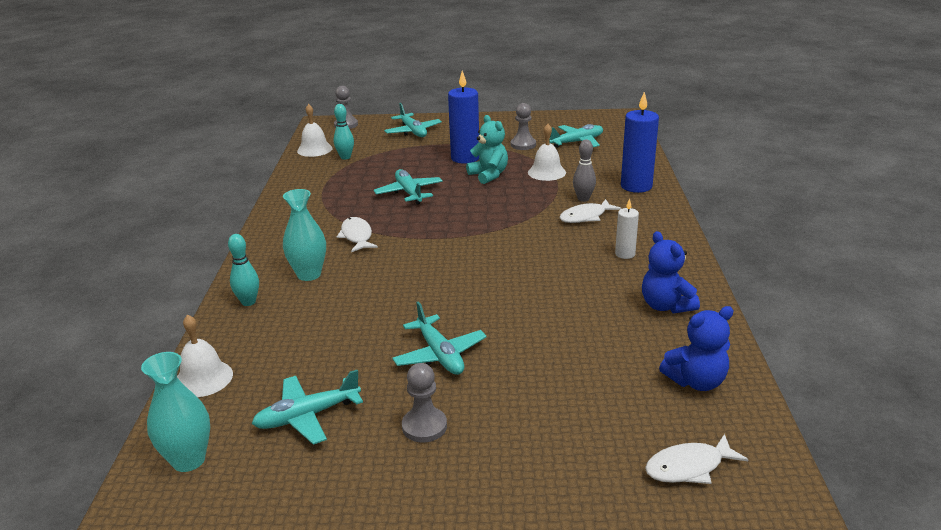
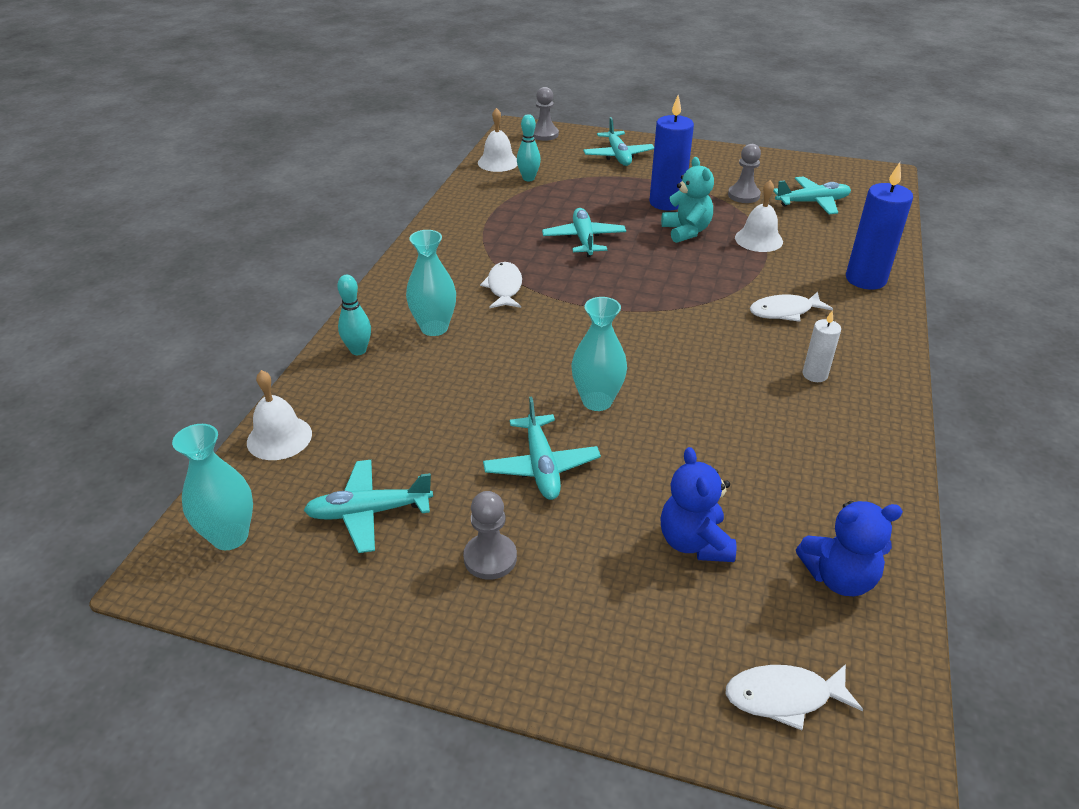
camera: 15 degrees right, 10 degrees up
(466, 301) = (597, 401): none -> turquoise vase
(583, 199) = (791, 285): grey bowling pin -> none
(666, 306) = (840, 460): blue teddy bear -> blue teddy bear (694, 542)

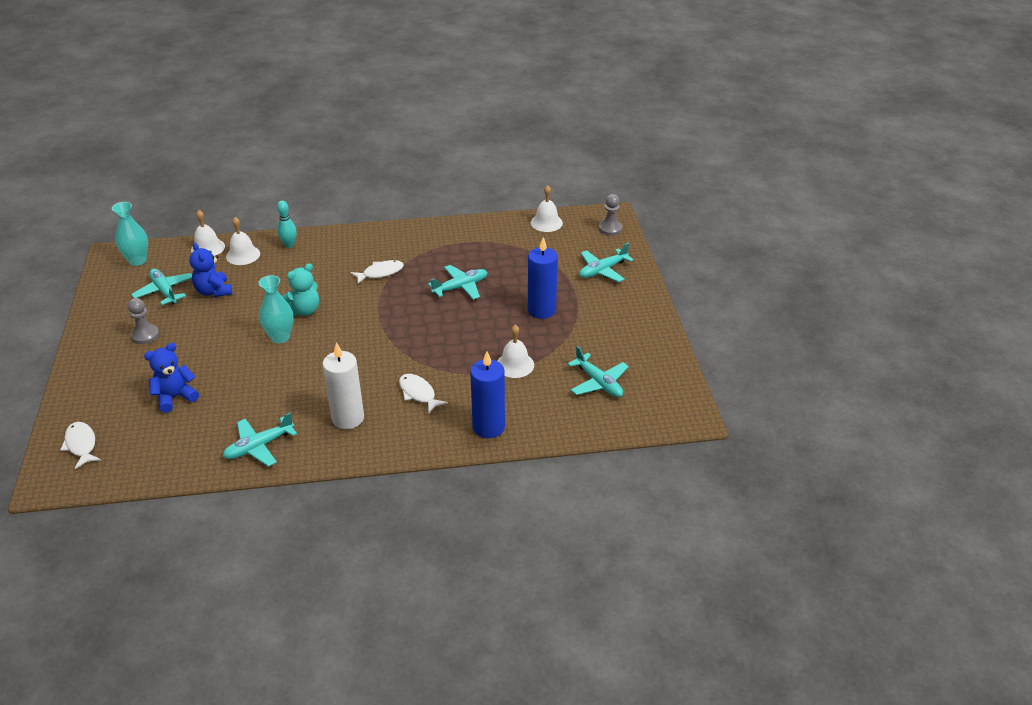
camera: 65 degrees right, 0 degrees up
(340, 401) = (243, 255): none -> white bell
(434, 328) = (323, 262): turquoise vase -> none
(528, 178) = (531, 242): turquoise bowling pin -> none
(541, 466) = (216, 333): turquoise plane -> turquoise plane (259, 447)
(686, 231) = (503, 328): turquoise teddy bear -> turquoise teddy bear (304, 310)
(743, 195) = (583, 345): grey pawn -> none
(815, 375) = (348, 418): white candle -> white candle, size x1.84
(839, 577) = (164, 453): blue teddy bear -> blue teddy bear (214, 291)

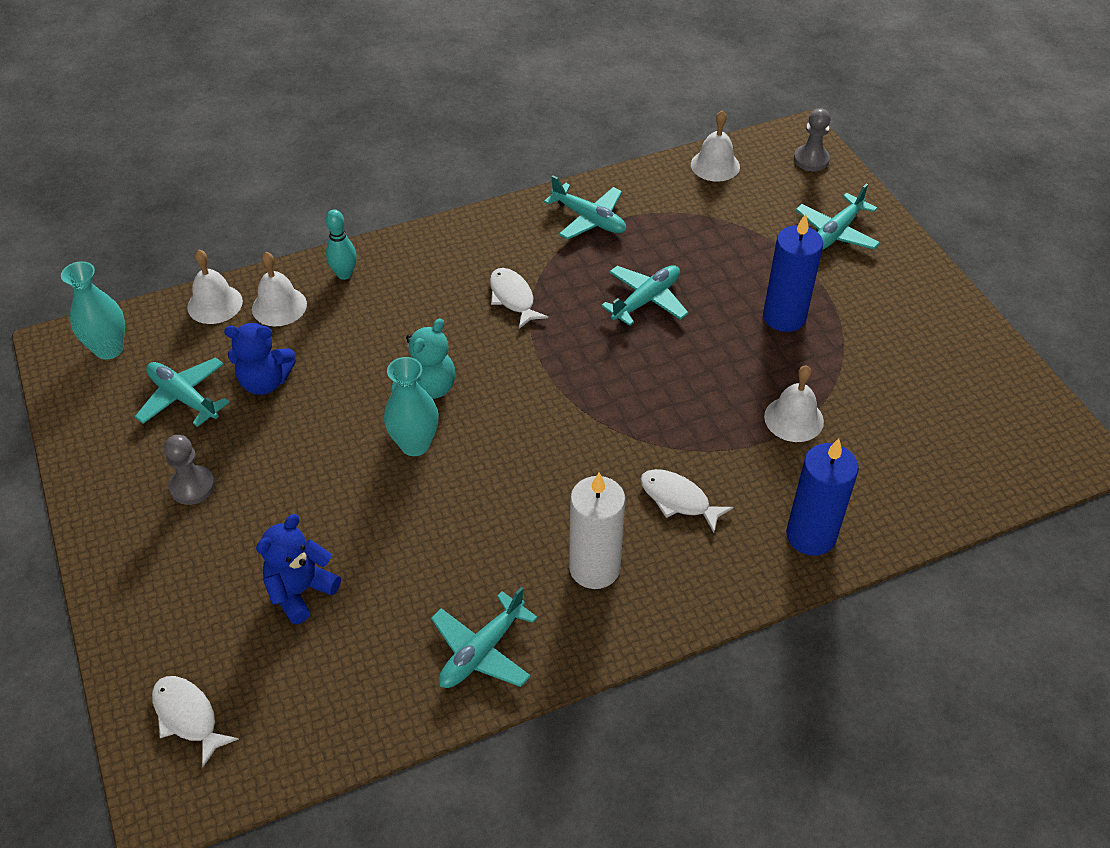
camera: 15 degrees left, 10 degrees up
(214, 291) = (265, 382): blue teddy bear -> blue teddy bear turned 45 degrees counterclockwise
(380, 273) = (513, 298): white fish -> white fish turned 75 degrees counterclockwise
(598, 383) = (927, 424): turquoise plane -> turquoise plane (589, 219)

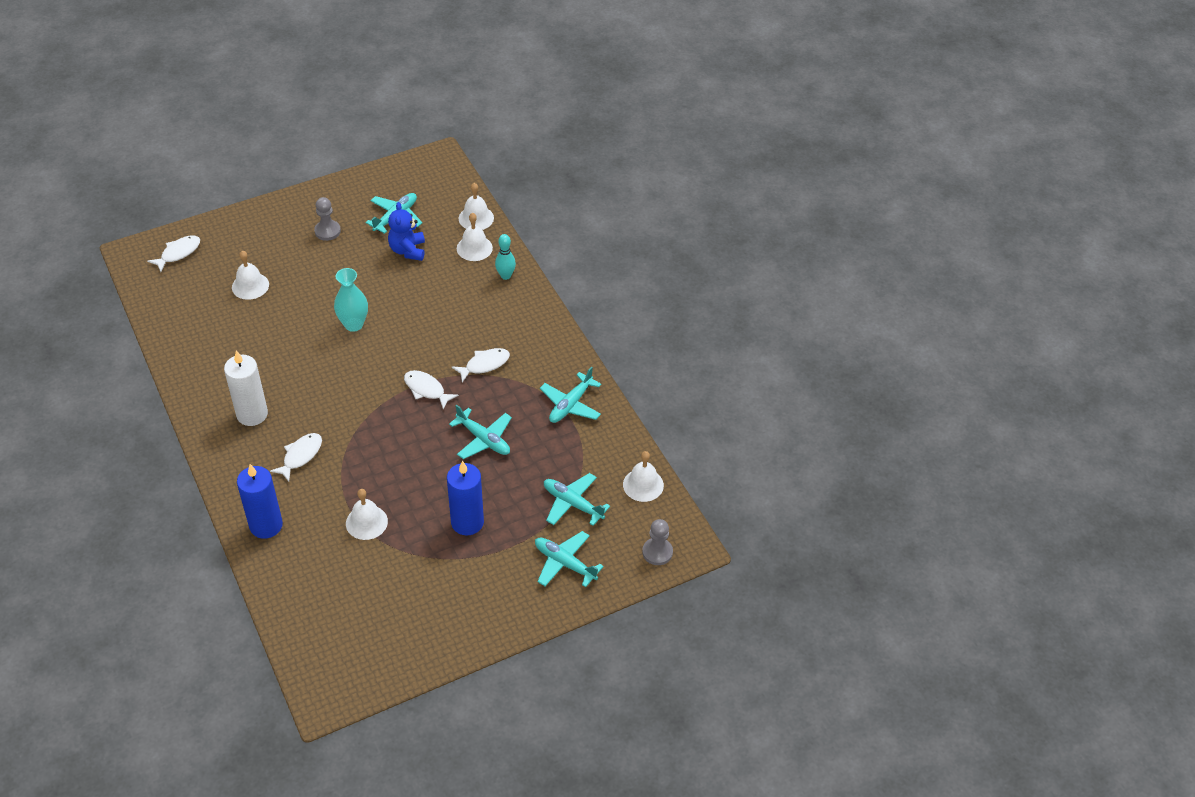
camera: 85 degrees right, 0 degrees up
(109, 349) = (436, 178): turquoise vase -> none
(300, 591) = (250, 286): blue teddy bear -> white bell
(428, 388) = (400, 327): turquoise teddy bear -> none
(482, 651) = (201, 365): turquoise plane -> turquoise plane (572, 503)
(555, 358) = (426, 389): none -> white fish

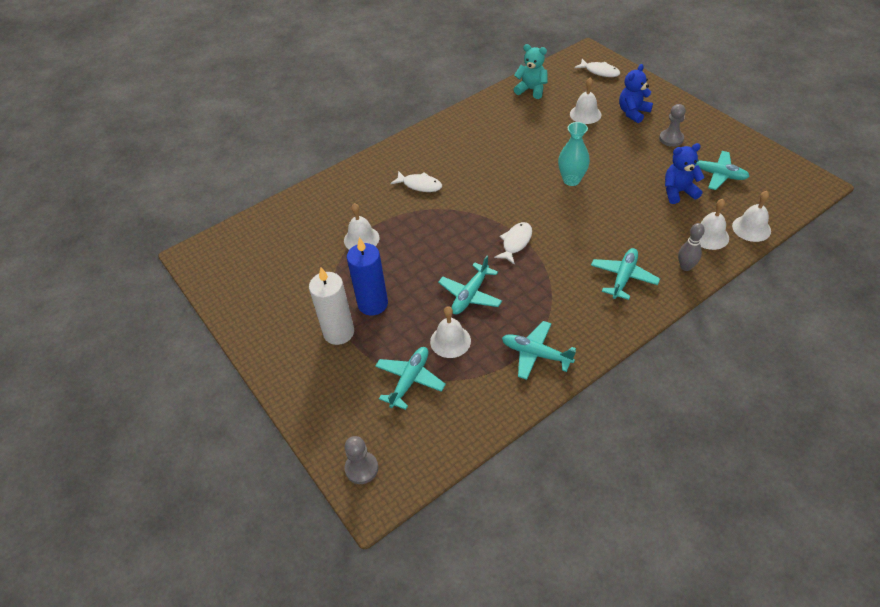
camera: 85 degrees right, 0 degrees up
(178, 321) = (531, 90): none -> turquoise teddy bear
(252, 414) = (453, 149): white candle -> white candle (339, 332)
(266, 525) = (348, 184): blue candle -> none
(269, 247) = (633, 112): none -> blue teddy bear
(484, 364) = (561, 276): white fish -> none
(505, 276) = (685, 267): turquoise bowling pin -> grey bowling pin
(564, 563) = (337, 387): turquoise plane -> turquoise plane (623, 277)
(643, 485) = (448, 439): white bell -> white bell (450, 341)

